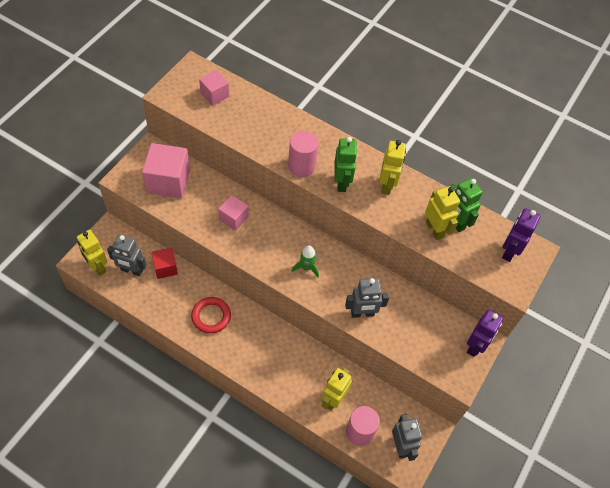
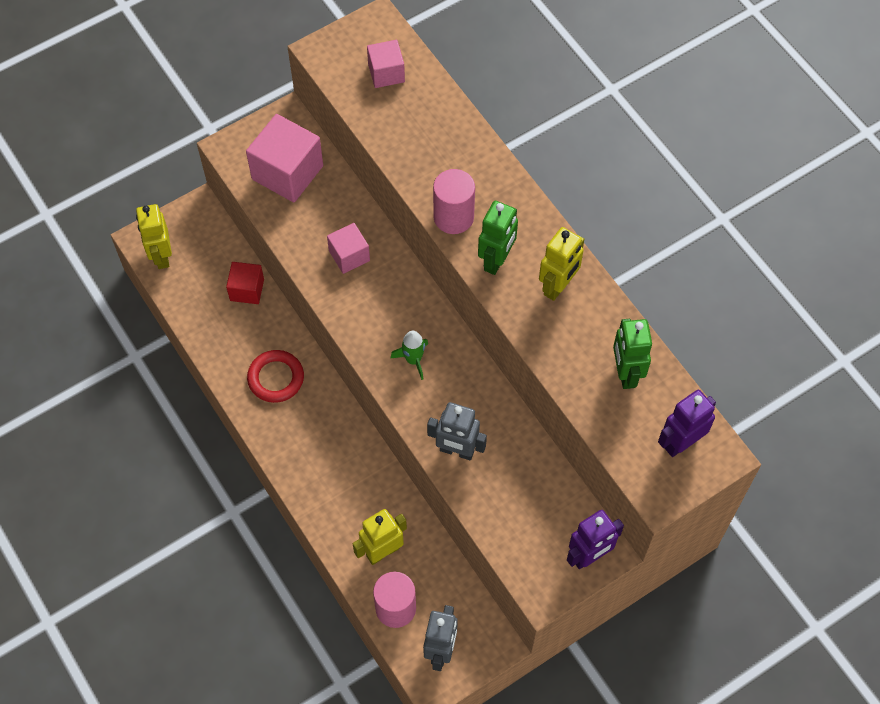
camera: 30 degrees right, 5 degrees up
(131, 270) = (202, 277): grey robot -> none
(434, 230) = (591, 373): yellow robot -> none

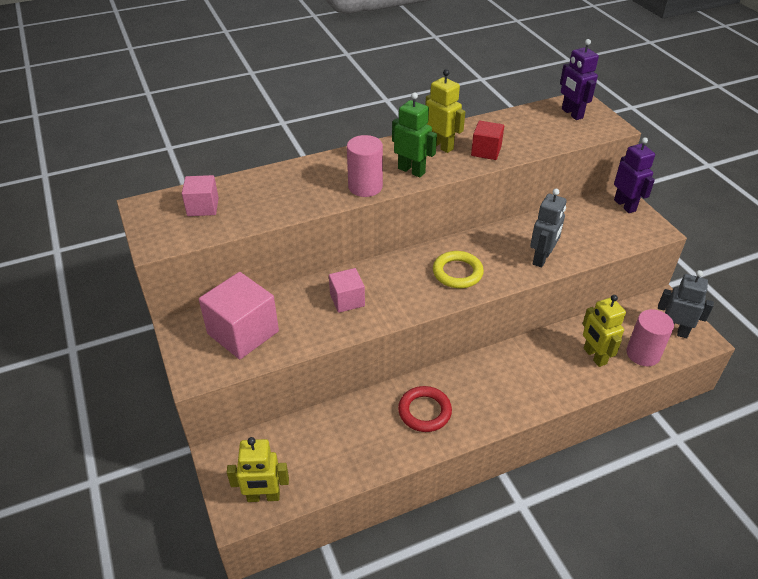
camera: 80 degrees left, 20 degrees down
(247, 290) = (325, 424): red cube -> red cube (486, 151)
(413, 360) = (457, 273): green rocket -> yellow ring
(625, 373) = (517, 127): green robot -> none

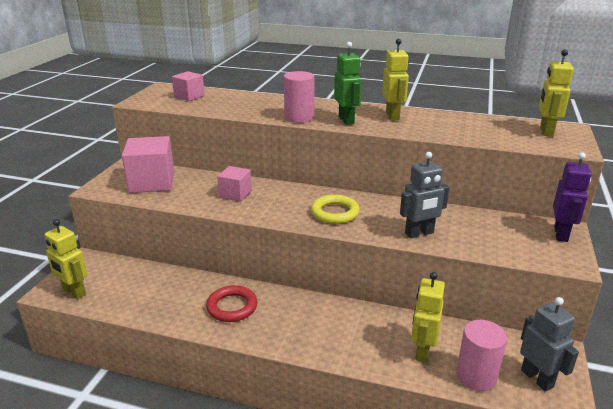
camera: 40 degrees right, 15 degrees down
(486, 151) = (424, 128): red cube -> none
(572, 113) = (546, 131): purple robot -> yellow robot

